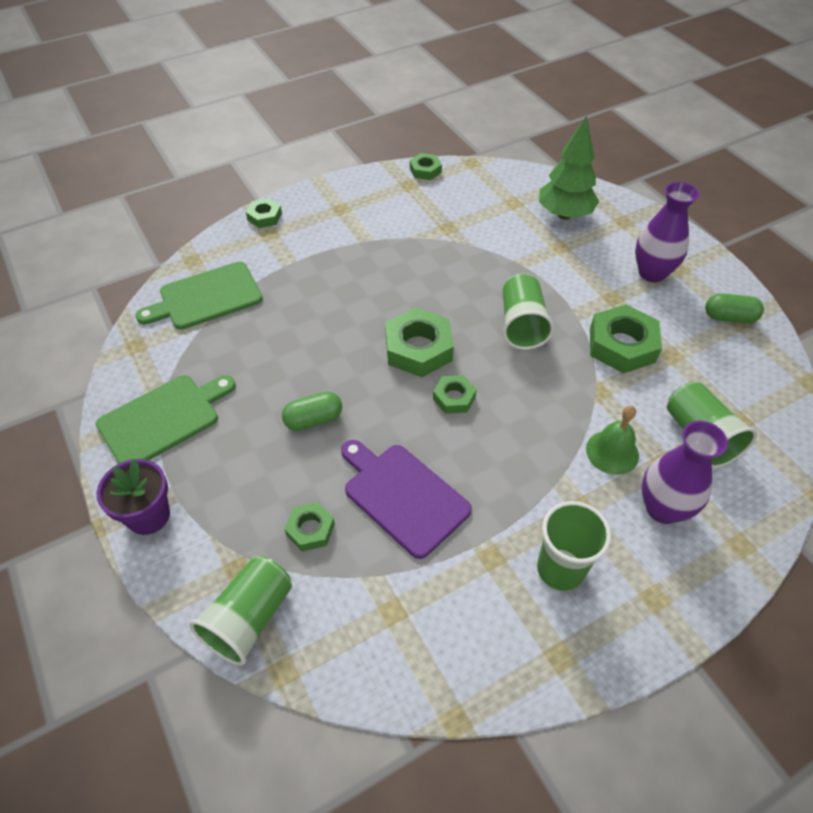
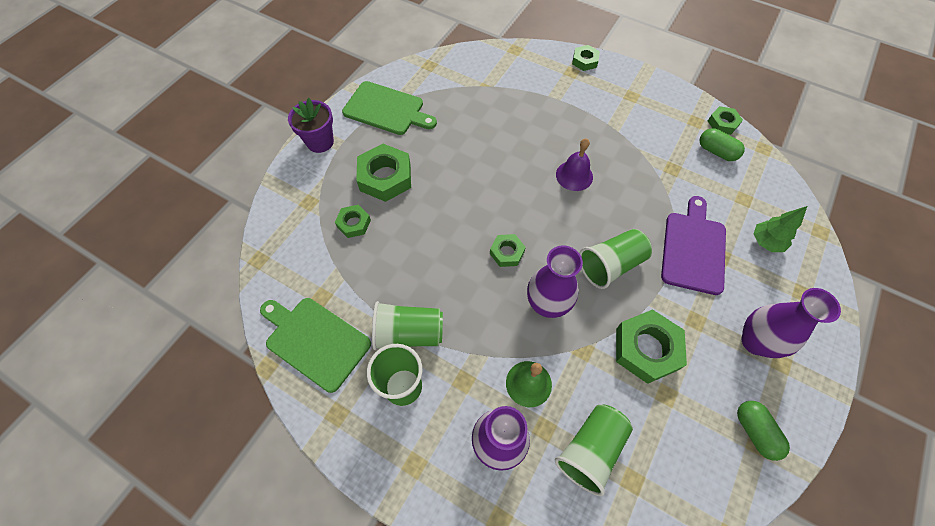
camera: 60 degrees right, 10 degrees up
(206, 297) = (490, 74): green cutting board -> green cutting board (315, 341)
(249, 618) = (282, 225): green cup -> green cup (409, 333)
(313, 420) = (434, 182): green capsule -> green capsule (716, 151)
(401, 298) = (574, 175): none -> purple bell
(403, 496) = (406, 261): purple cutting board -> purple cutting board (693, 249)
(418, 348) = (535, 209): green nut -> green nut (385, 177)
(535, 394) = (547, 304): none -> purple vase
(564, 214) = (765, 242): green tree -> green tree, size x0.61

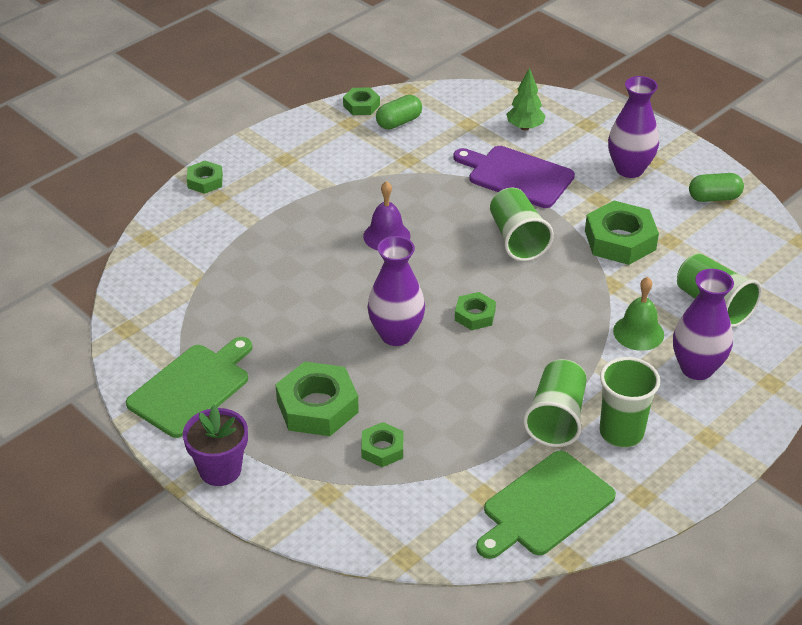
camera: 75 degrees left, 20 degrees down
(547, 304) = (551, 298): purple vase -> purple vase (396, 335)

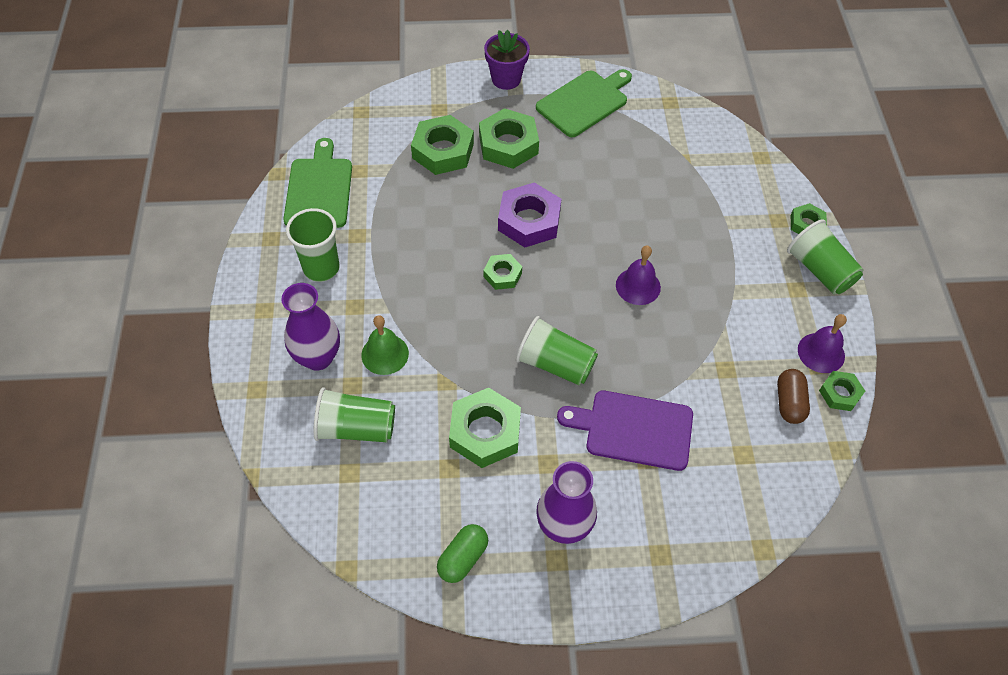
camera: 130 degrees right, 15 degrees up
(192, 388) = (584, 102): green cutting board -> green cutting board turned 120 degrees counterclockwise
(335, 126) = (821, 352): none -> purple bell
(382, 449) = (443, 151): green nut -> green nut, size x1.80
(396, 335) = (529, 220): purple vase -> purple nut
(399, 122) = (789, 402): green capsule -> brown capsule
(517, 176) = (634, 429): purple cutting board -> purple cutting board turned 150 degrees counterclockwise
(525, 127) = (699, 496): green tree -> none
(556, 418) = (370, 246): green cup -> green cup (819, 270)

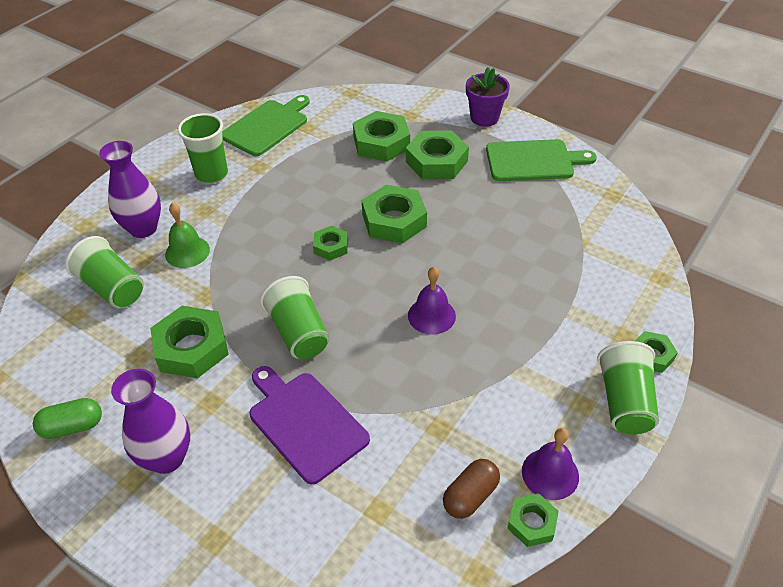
camera: 40 degrees right, 10 degrees down
(529, 220) = (394, 220): purple nut -> green nut

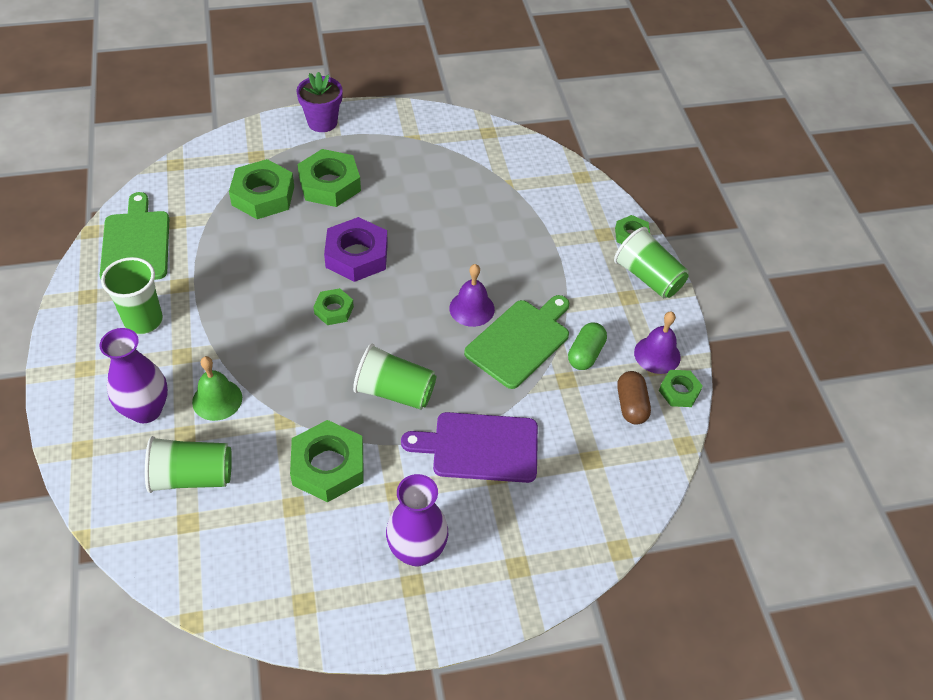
camera: 50 degrees left, 5 degrees up
(72, 426) = (315, 595): green capsule -> green capsule (585, 354)
(394, 220) = (357, 255): green nut -> purple nut
(533, 161) = (403, 138): green cutting board -> green cutting board (520, 341)

